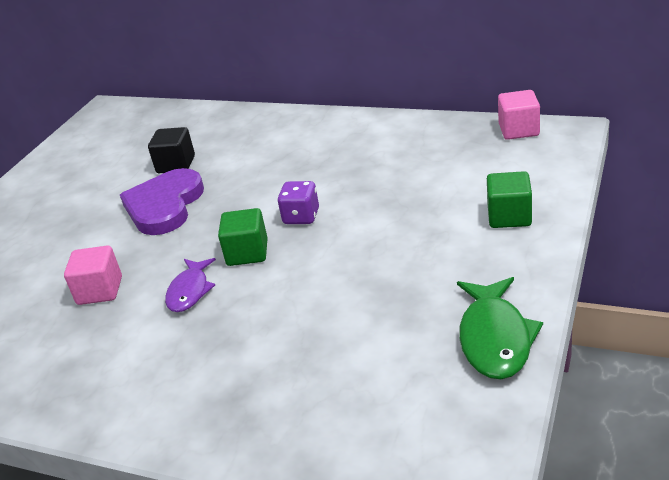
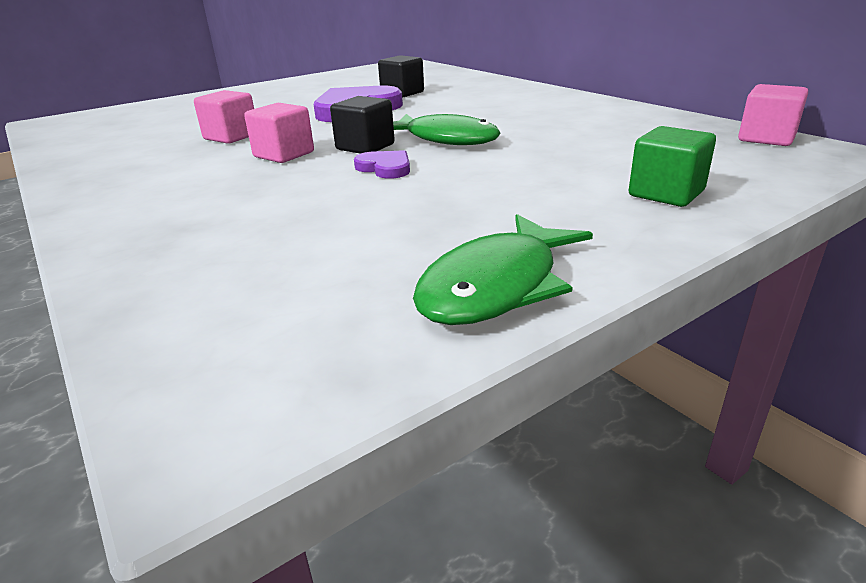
camera: 30 degrees right, 5 degrees down
(190, 291) = (284, 155): purple fish -> pink cube
(247, 253) = (365, 147): green cube -> black cube
(298, 270) = (385, 168): none -> purple heart
(301, 217) = (446, 139): purple dice -> green fish

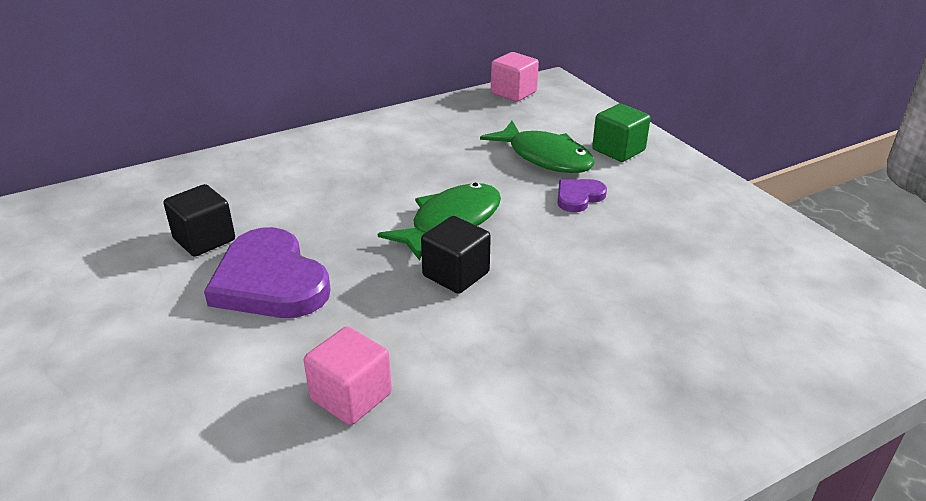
camera: 85 degrees left, 5 degrees up
(284, 155) = (461, 335): pink cube -> none
(385, 168) = (532, 262): purple heart -> purple heart (578, 197)
(496, 286) = (760, 228): green fish -> green fish (545, 157)

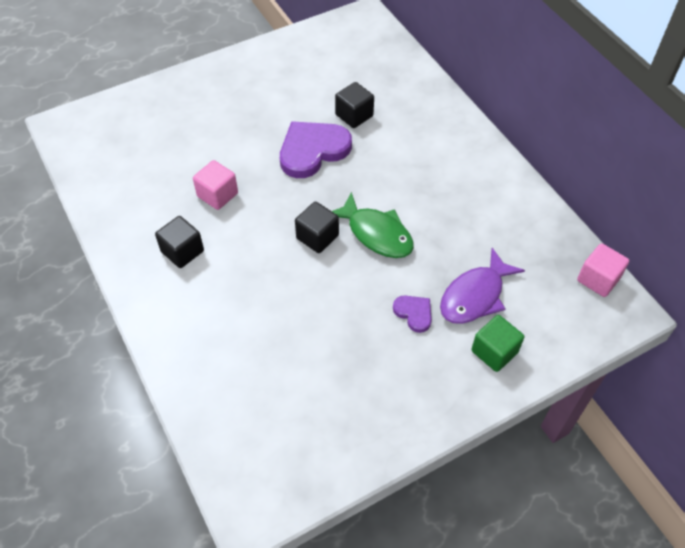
camera: 90 degrees right, 20 degrees up
(490, 438) = (182, 251): none -> black cube
(545, 157) = (475, 296): green fish -> purple fish

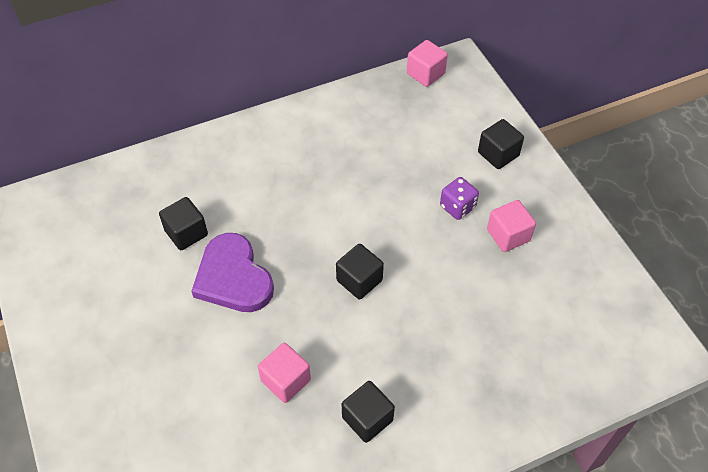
camera: 85 degrees left, 0 degrees up
(376, 233) = (360, 227): green fish -> none
(384, 360) = (508, 235): none -> pink cube
(414, 313) = (457, 207): purple heart -> purple dice
(475, 296) = (439, 159): purple fish -> none
(494, 351) = (498, 154): green cube -> black cube

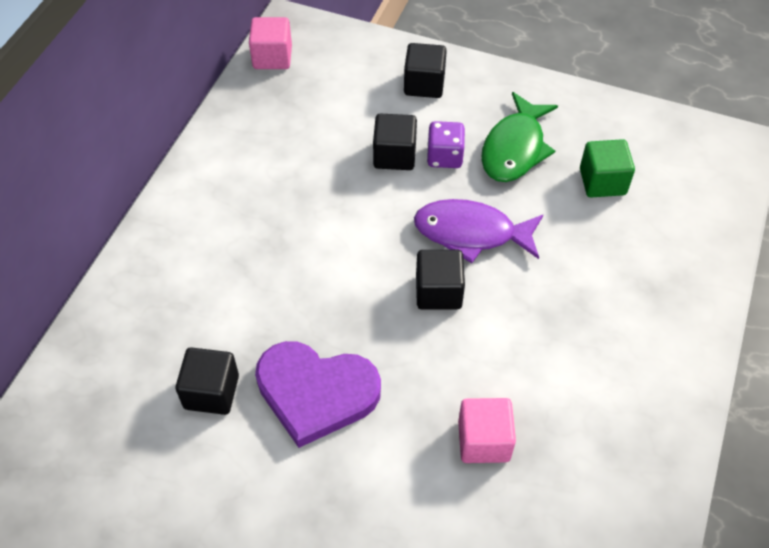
camera: 45 degrees left, 0 degrees up
(367, 419) = (592, 406): black cube -> black cube (394, 155)
(418, 263) = (471, 233): none -> purple fish
(508, 235) = (515, 148): pink cube -> green fish
(540, 300) = (602, 182): none -> green cube

